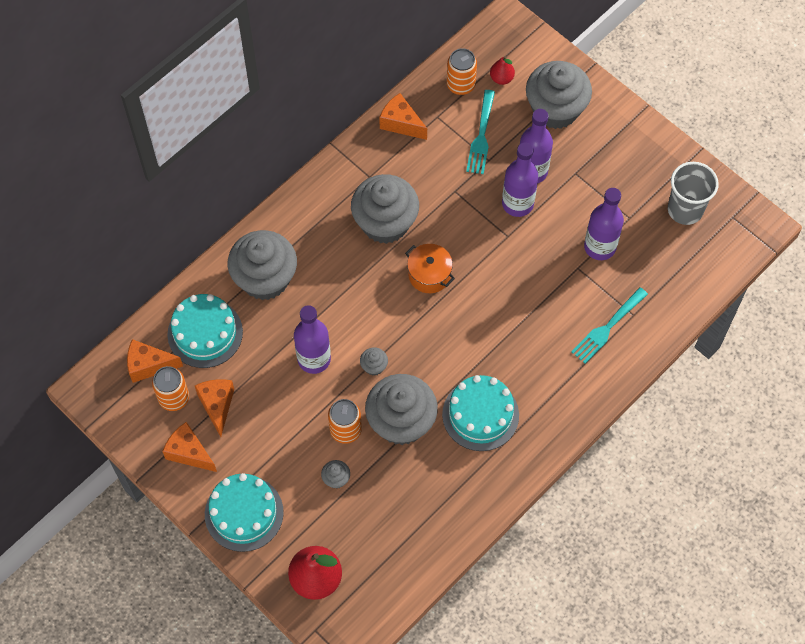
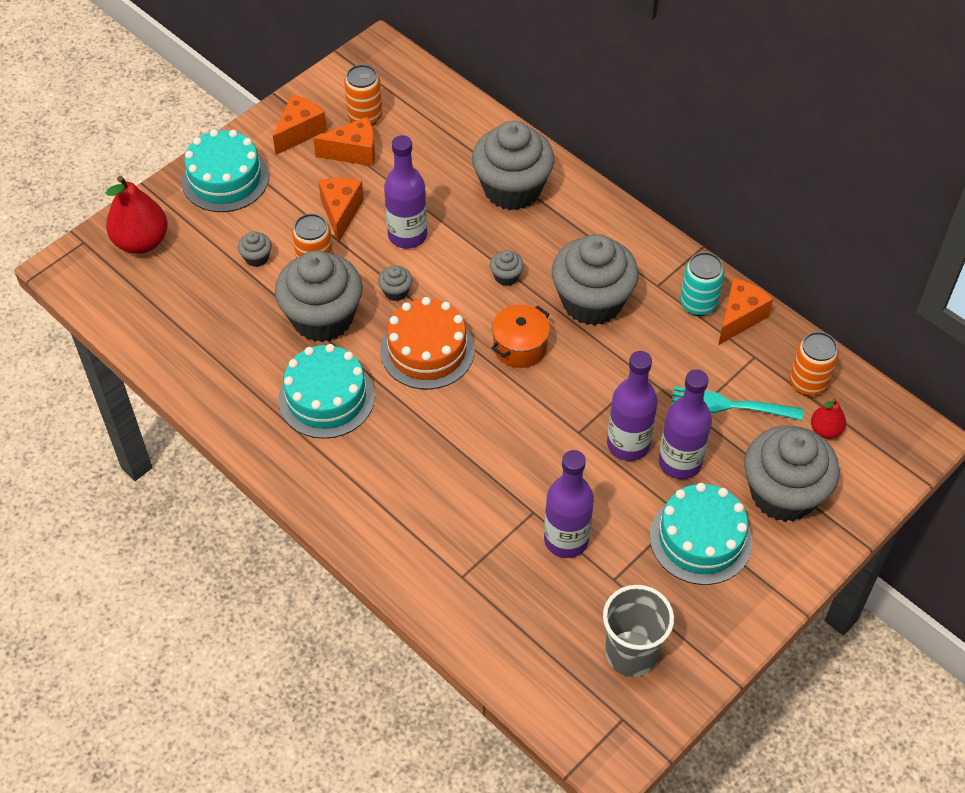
camera: 90 degrees right, 10 degrees down
(149, 366) = (404, 95): orange cheese -> orange cheese (340, 212)
(205, 333) = (443, 139): turquoise cake -> turquoise cake (700, 539)
(359, 284) = (506, 276): none -> grey cupcake
(387, 150) = (698, 304): none -> turquoise can
(433, 341) = (427, 350): none -> orange cake
(607, 327) = (443, 543): turquoise fork -> none

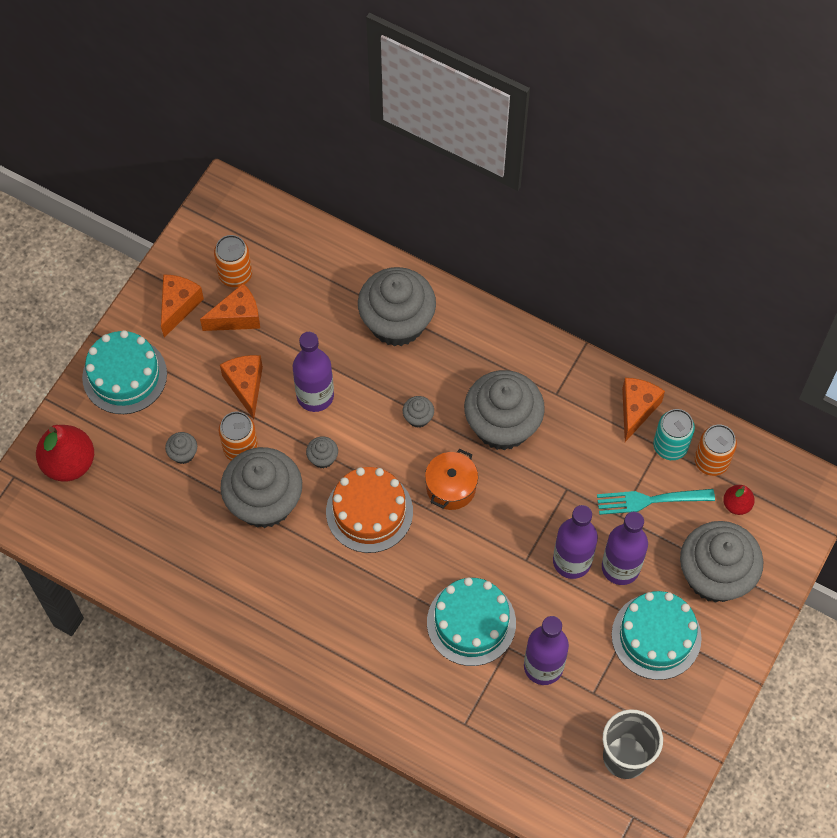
camera: 15 degrees left, 10 degrees up
(326, 397) = (294, 582): turquoise cake -> turquoise cake (471, 623)
(698, 304) = (597, 404): turquoise can -> turquoise can (670, 446)

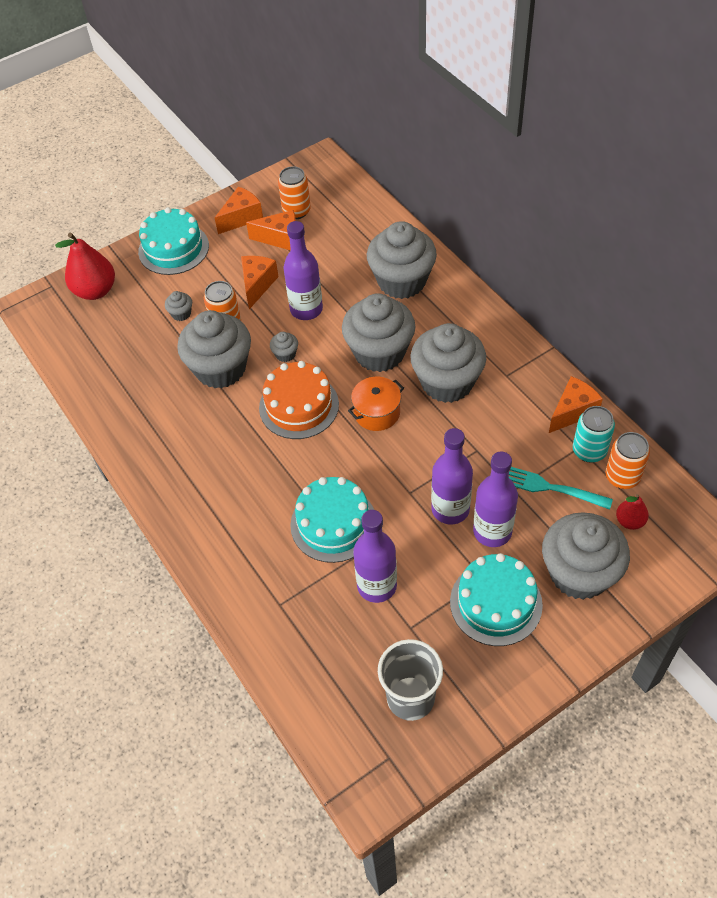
camera: 30 degrees right, 10 degrees down
(418, 417) = (379, 352): grey cupcake -> grey cupcake, size x2.49

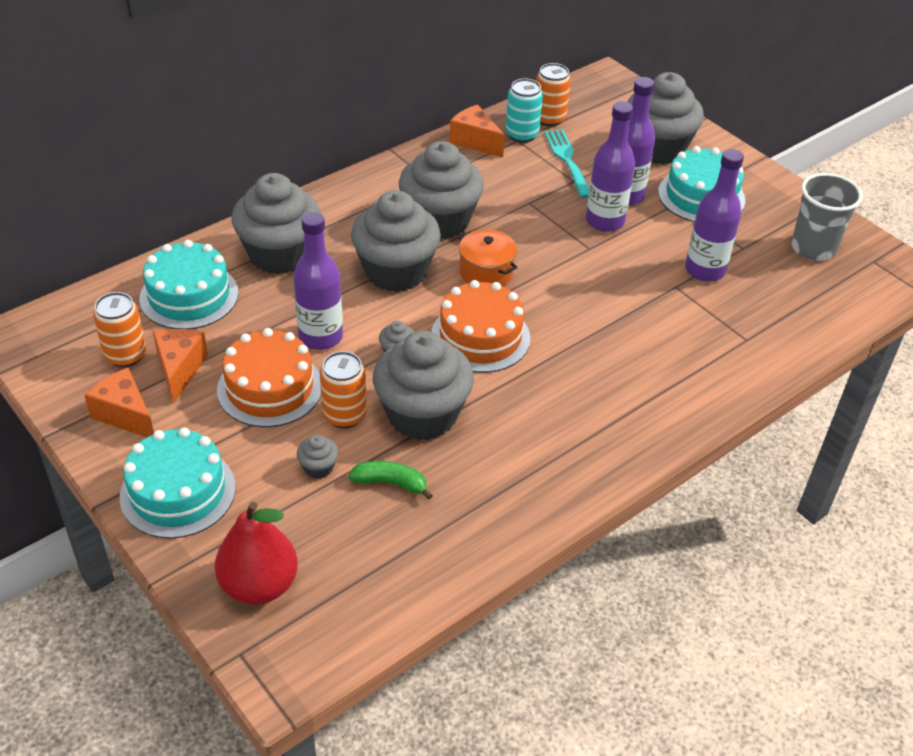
camera: 100 degrees left, 10 degrees down
(161, 351) = (391, 483): none -> green banana
(257, 285) = (270, 388): orange cheese -> orange cake
(333, 523) = (639, 302): turquoise cake -> turquoise cake (189, 296)
(548, 487) = (567, 160): turquoise fork -> turquoise fork turned 150 degrees clockwise
(629, 521) = (597, 118): red pear -> none

